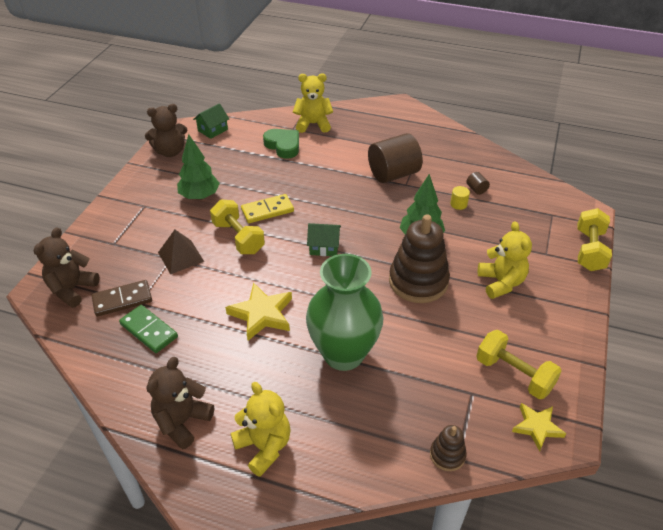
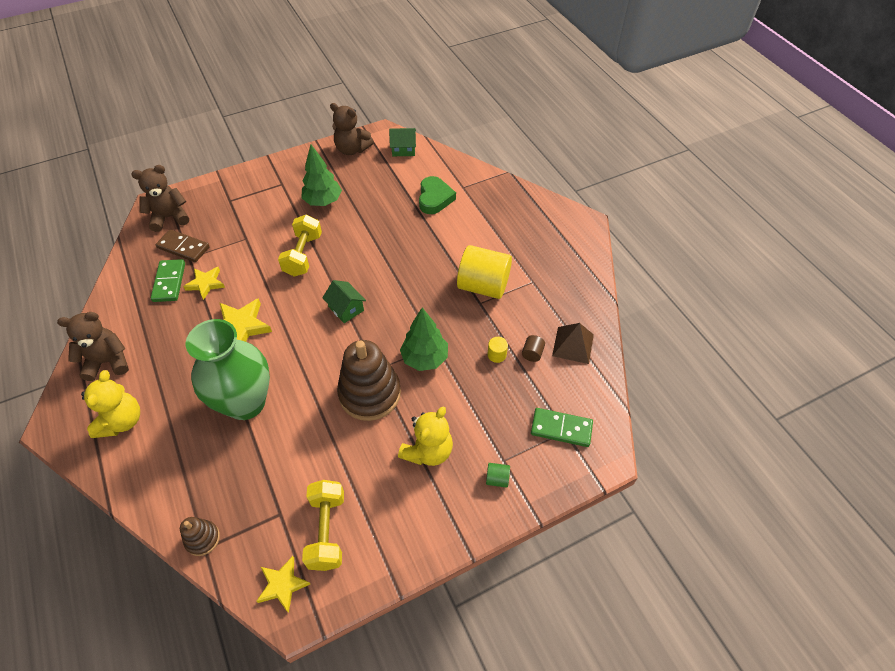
camera: 45 degrees right, 10 degrees up
(181, 257) = (252, 242): brown pyramid -> brown pyramid (573, 345)
(185, 309) = (206, 284): none -> yellow star
(267, 210) = (350, 247): yellow domino -> none
(313, 124) = (484, 194): yellow teddy bear -> none
(393, 174) = (483, 286): brown cylinder -> yellow cylinder
(548, 214) = (561, 428): none -> green domino
(557, 265) = (497, 479): none -> green cylinder
(589, 250) = (546, 492): yellow dumbbell -> none

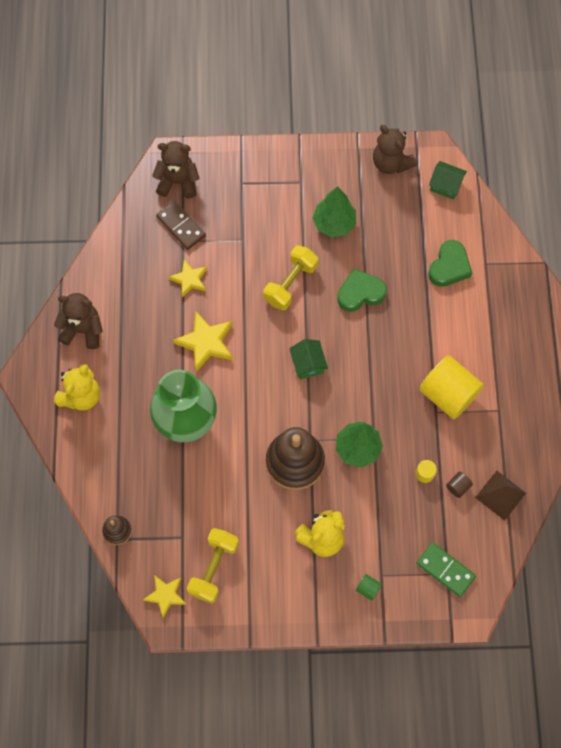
camera: 25 degrees right, 15 degrees up
(169, 282) = (157, 263): green domino -> none
(368, 241) = (360, 293): none -> green heart

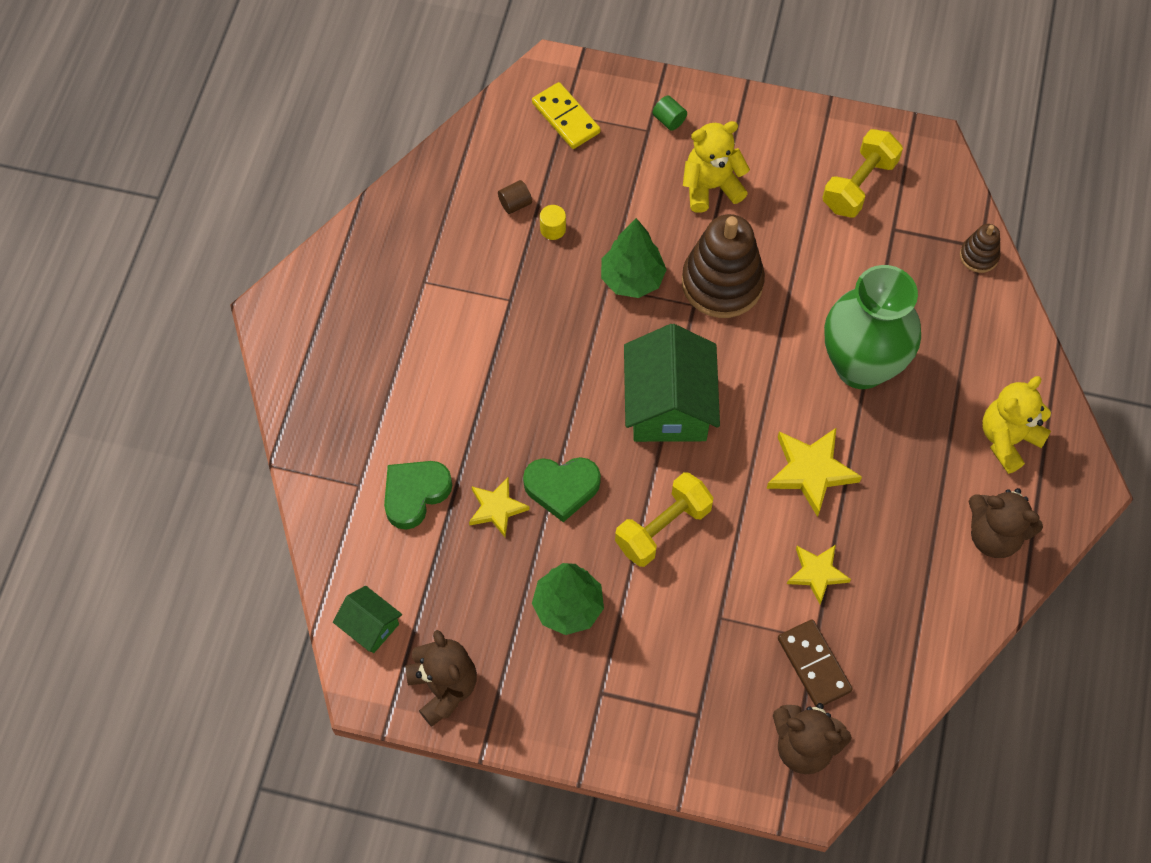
camera: 165 degrees left, 5 degrees down
(165, 595) = (926, 170): yellow star -> yellow star (497, 508)
(308, 363) = (669, 405): green house -> green house, size x1.96
(445, 570) = (565, 118): green domino -> yellow domino
(448, 394) = (485, 317): yellow cylinder -> none
(500, 495) = (464, 182): brown pyramid -> none

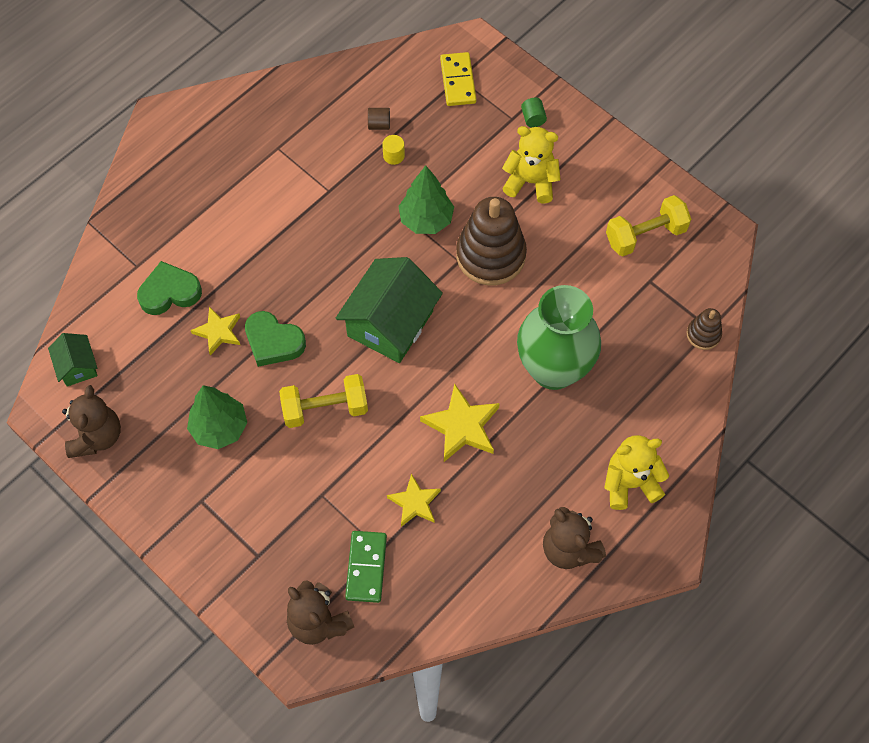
camera: 30 degrees right, 0 degrees up
(813, 665) = (366, 567): brown domino -> green domino

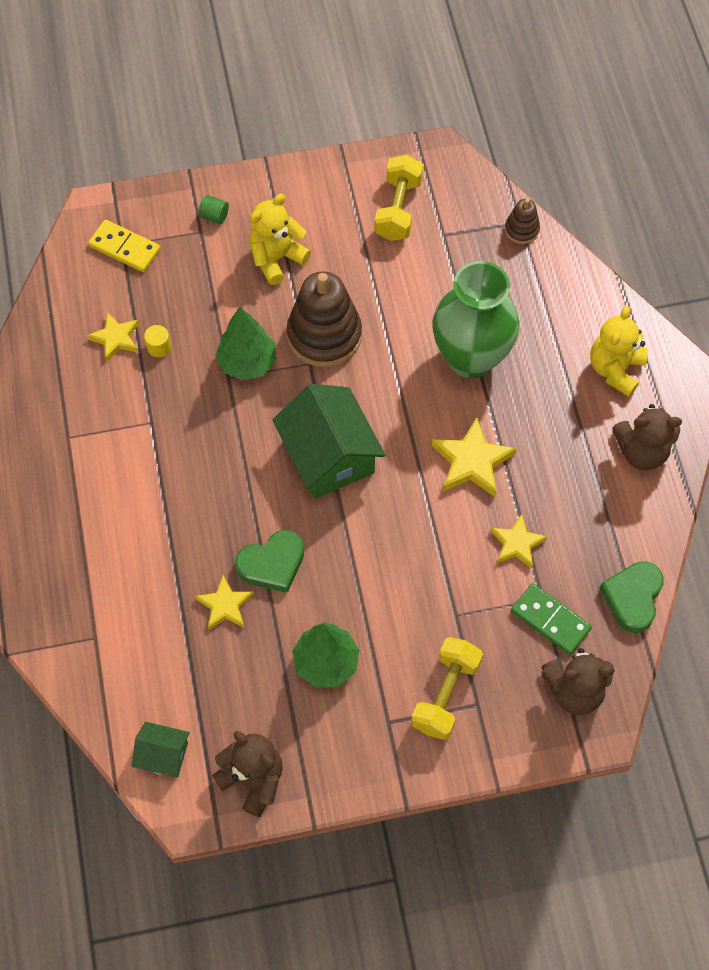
camera: 55 degrees left, 0 degrees up
(169, 292) = (148, 624): green heart -> green heart (632, 598)
(325, 409) = (373, 561): yellow dumbbell -> yellow dumbbell (445, 694)
(379, 124) = (116, 338): brown cylinder -> yellow star

